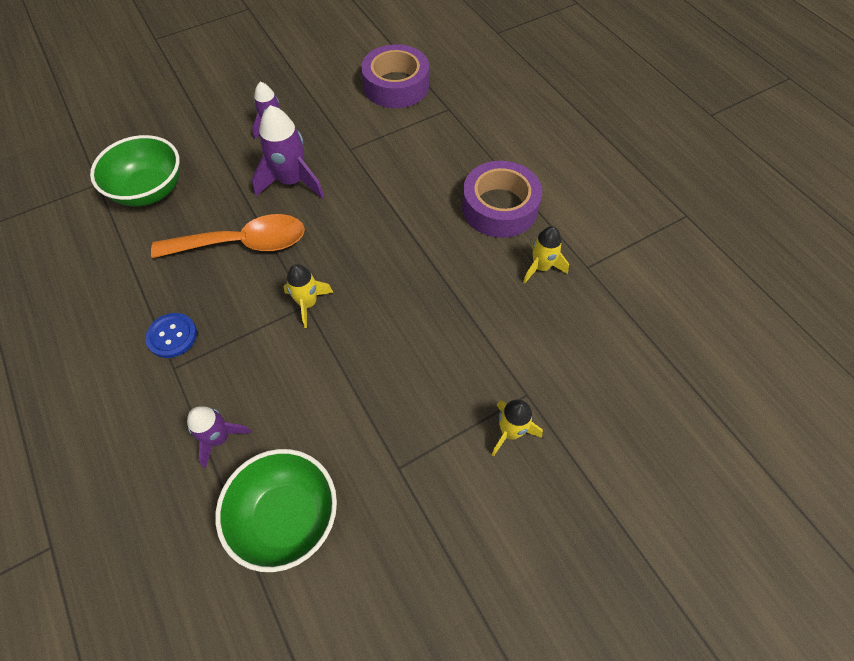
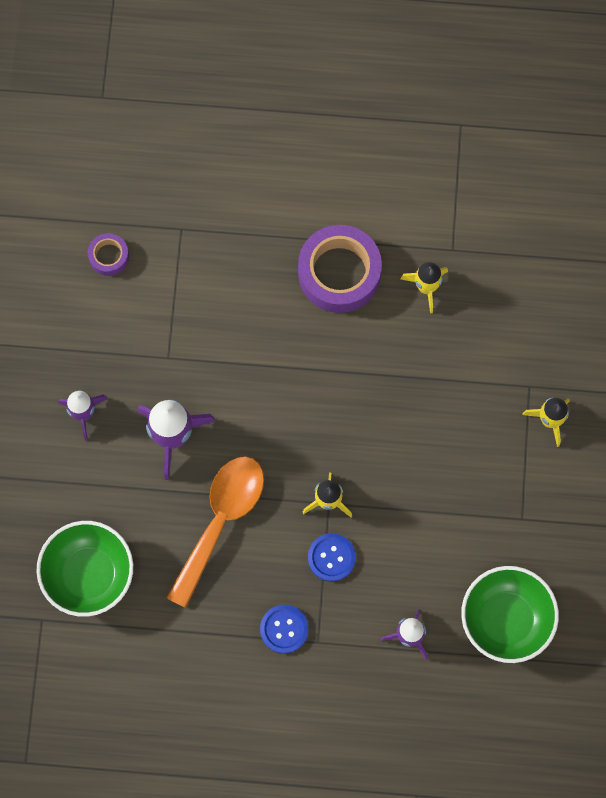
camera: 55 degrees left, 15 degrees up
(259, 334) = (331, 557): none -> blue button
(396, 85) = (109, 256): purple tape -> purple tape, size x0.49

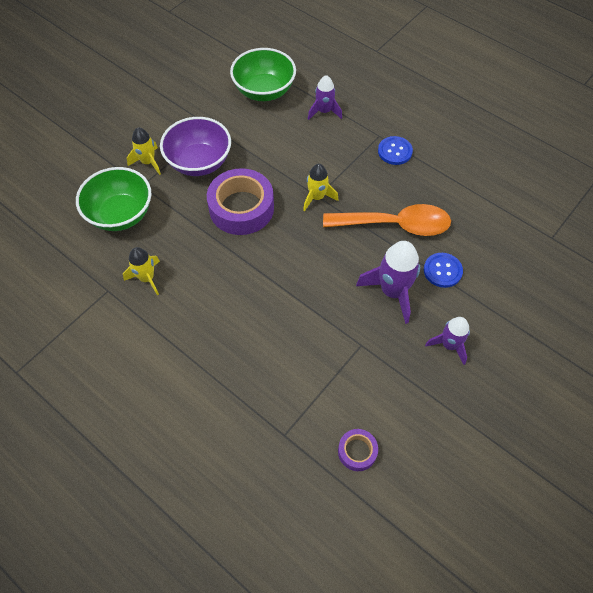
camera: 145 degrees left, 15 degrees down
(89, 574) = (504, 245): green bowl -> green bowl (121, 214)
(220, 521) = (395, 225): orange spoon -> orange spoon turned 150 degrees counterclockwise
(331, 557) = (338, 169): blue button -> blue button (442, 271)
(339, 273) = (195, 324): purple tape -> purple tape (241, 208)
(493, 459) = (199, 162): none -> purple bowl

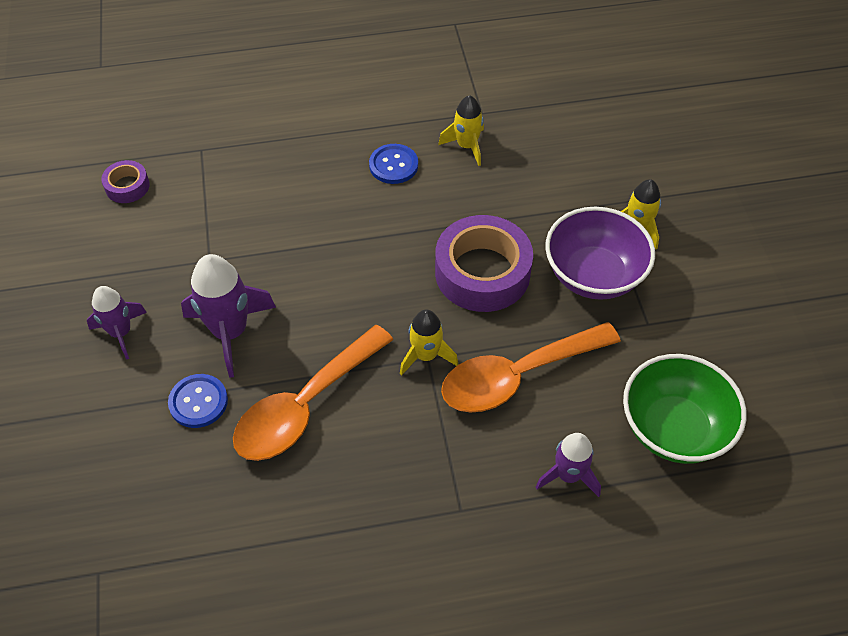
camera: 130 degrees right, 5 degrees down
(121, 214) = (574, 167): green bowl -> none
(291, 156) = (517, 375): none -> orange spoon
(395, 151) = (414, 505): blue button -> blue button (393, 165)

